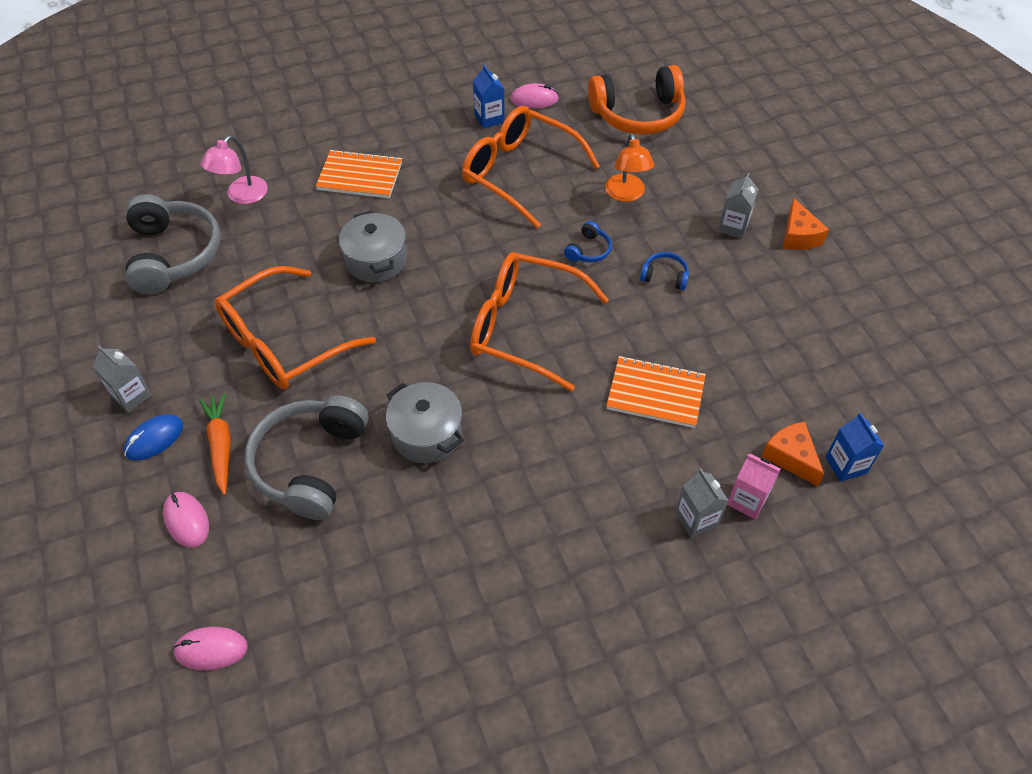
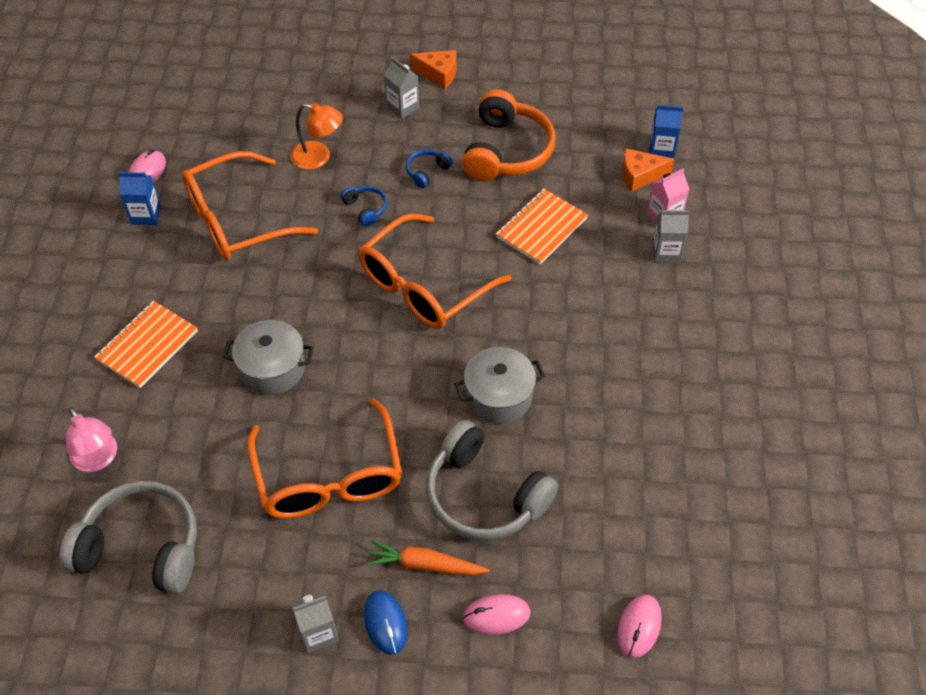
camera: 65 degrees left, 0 degrees up
(638, 114) = (227, 109): orange headphones -> orange headphones (507, 151)

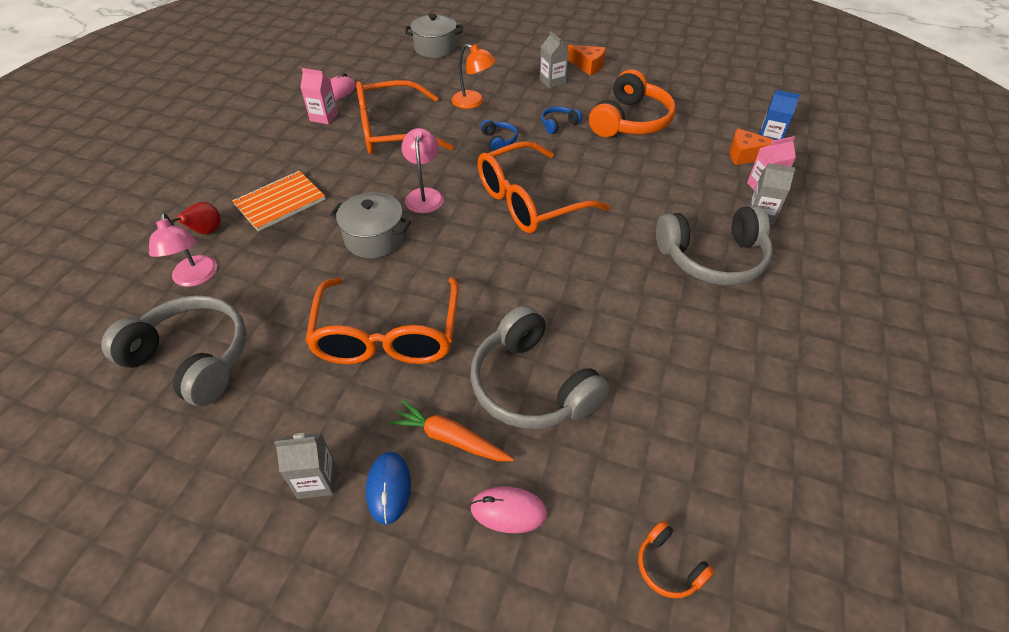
camera: 15 degrees right, 5 degrees down
(81, 401) = (207, 232): none -> red pear
(146, 215) = (324, 117): blue carton -> pink carton
(306, 301) = (424, 195): none -> pink lamp
(499, 396) = (572, 300): grey pot -> grey pot (435, 48)
(541, 228) = (647, 178): orange notebook -> none
(626, 317) = (712, 258): none -> grey headphones
(639, 627) = (668, 567): pink mouse -> orange headphones

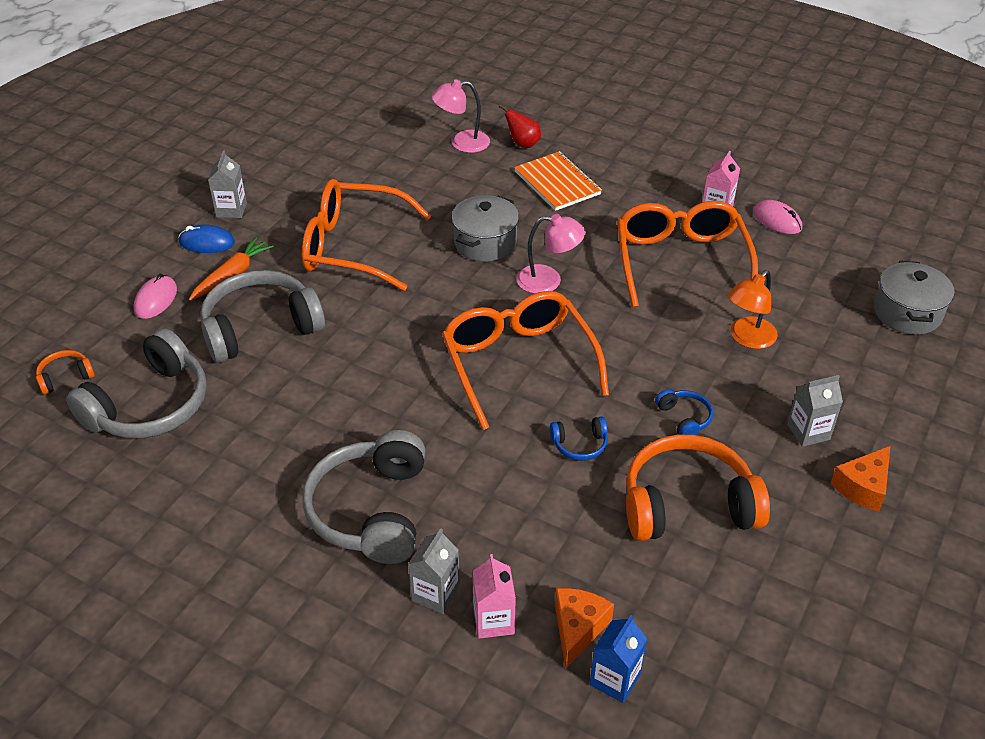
camera: 100 degrees right, 5 degrees down
(193, 358) = (371, 149): grey headphones -> grey headphones (150, 406)
(499, 140) = (650, 353): blue headphones -> blue headphones (580, 445)
(630, 121) = (687, 504): orange headphones -> orange headphones turned 135 degrees clockwise

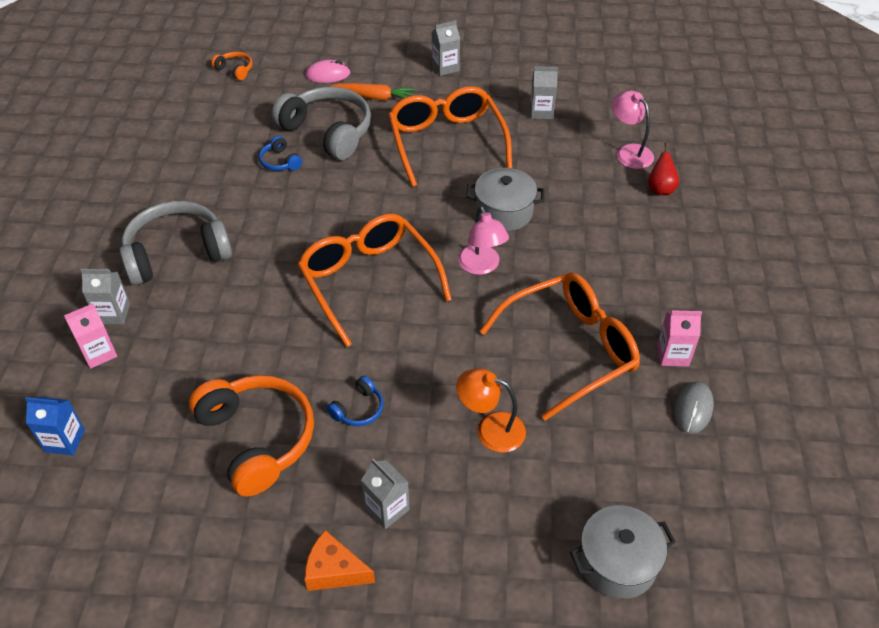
camera: 65 degrees right, 5 degrees up
(150, 406) = (227, 115): grey headphones -> none
(207, 242) = (401, 71): blue mouse -> none
(361, 172) = (541, 112): none -> grey carton
(518, 363) = (368, 280): orange glasses -> orange glasses turned 75 degrees counterclockwise
(557, 183) = (621, 229): orange notebook -> none
(578, 628) = (106, 404): orange cheese -> none
(580, 445) = (293, 348): blue headphones -> blue headphones (280, 162)
(777, 220) = (693, 409): pink mouse -> grey mouse

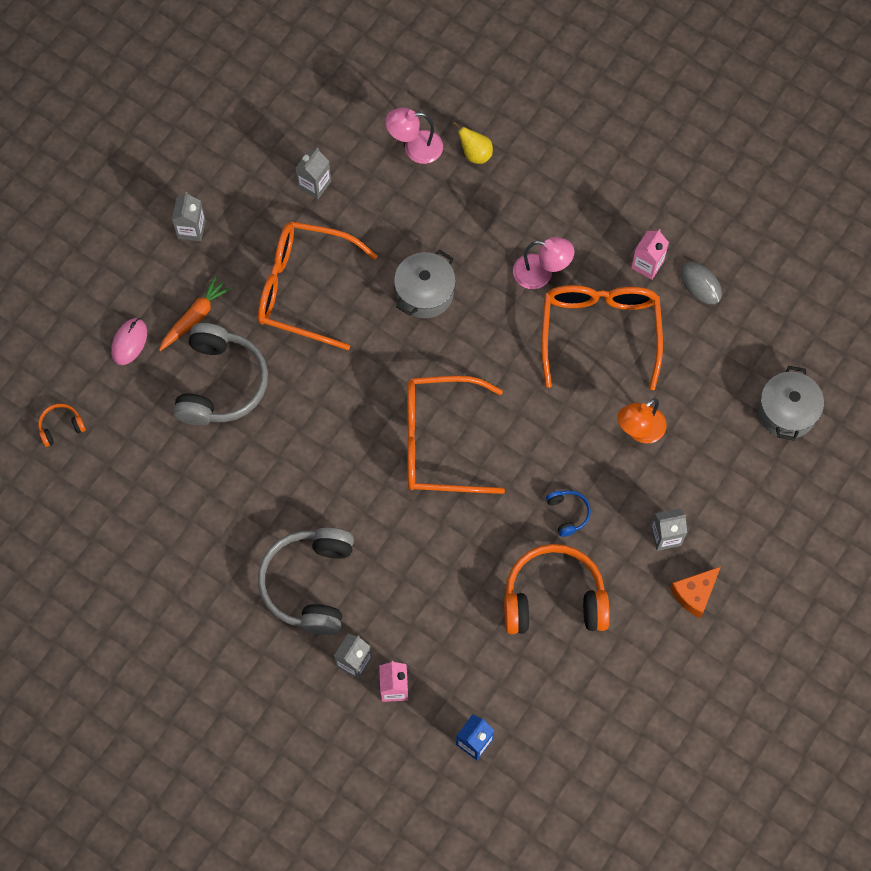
camera: 60 degrees left, 20 degrees up
(280, 162) = (238, 446): blue headphones -> none
(328, 131) = (221, 383): grey headphones -> grey headphones turned 120 degrees clockwise
(481, 266) = (477, 346): pink lamp -> pink lamp (541, 273)
(660, 189) = (475, 154): red pear -> yellow pear

